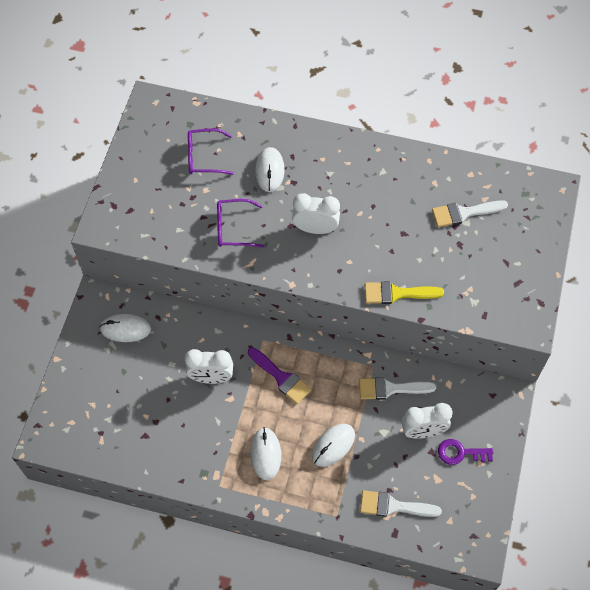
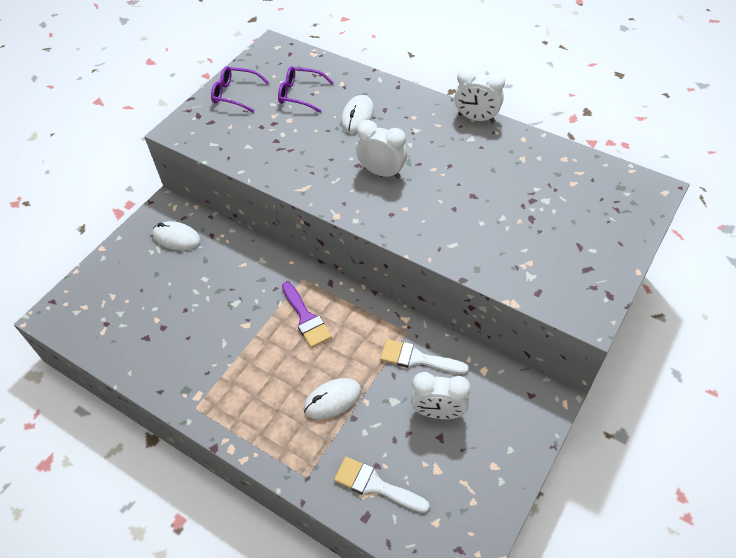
camera: 20 degrees right, 10 degrees down
(211, 377) = (236, 300): white clock -> white clock (476, 118)
(233, 228) = (300, 155): purple glasses -> purple glasses (235, 94)
(265, 454) = (257, 389): white mouse -> none
(397, 293) = (445, 248): yellow brush -> none
(460, 453) = (473, 447): purple key -> none
(464, 213) = (545, 191): white brush -> none

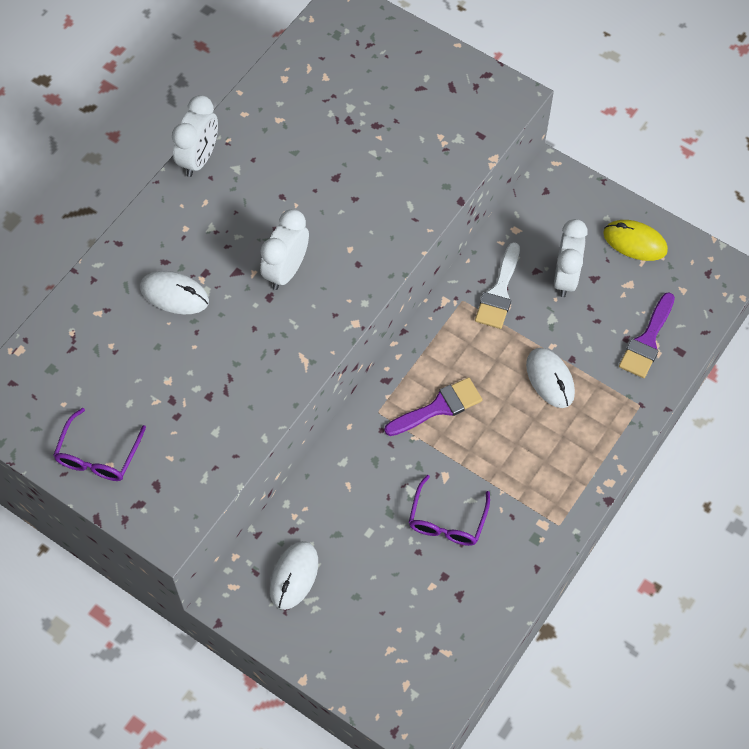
camera: 90 degrees left, 10 degrees up
(300, 94) = (114, 367): purple glasses -> purple glasses (447, 520)
(375, 485) = (647, 341): white brush -> purple brush
(486, 475) = (635, 242): none -> yellow mouse

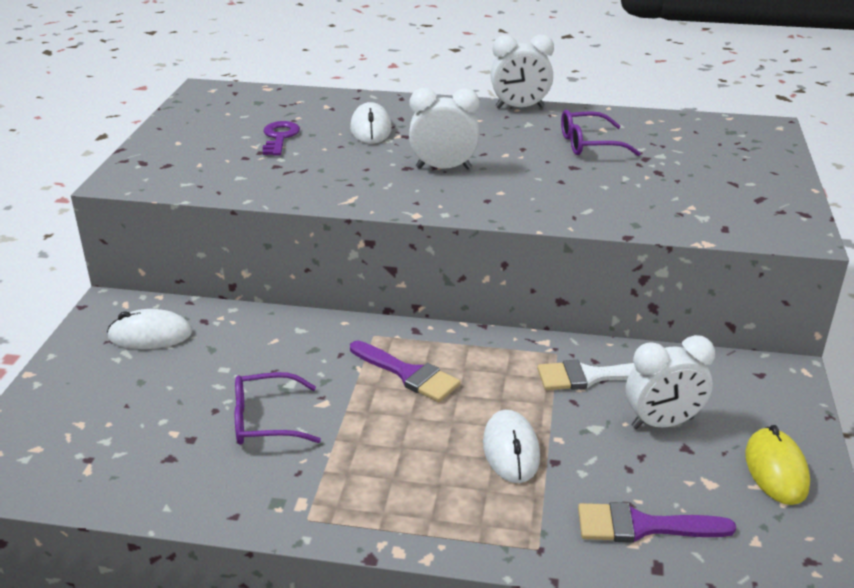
camera: 65 degrees right, 30 degrees down
(98, 455) = (184, 136): purple glasses -> purple glasses (589, 144)
(149, 375) = (279, 137): none -> purple key
(550, 379) = (511, 450): white mouse -> white mouse turned 45 degrees counterclockwise

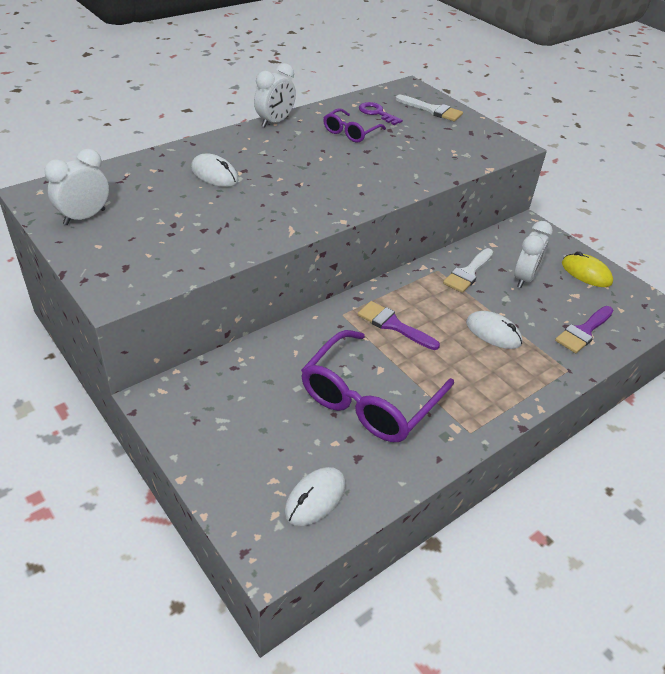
camera: 50 degrees left, 10 degrees up
(150, 335) = (217, 398): white mouse -> white mouse (315, 498)
(265, 420) = (369, 399): purple glasses -> purple glasses, size x1.89
(279, 137) = (166, 208): purple key -> purple key (377, 113)
(408, 374) = (393, 325): purple brush -> purple brush turned 135 degrees counterclockwise
(443, 168) = (305, 183): white clock -> white clock (84, 217)
(749, 159) = (432, 110): none -> white brush

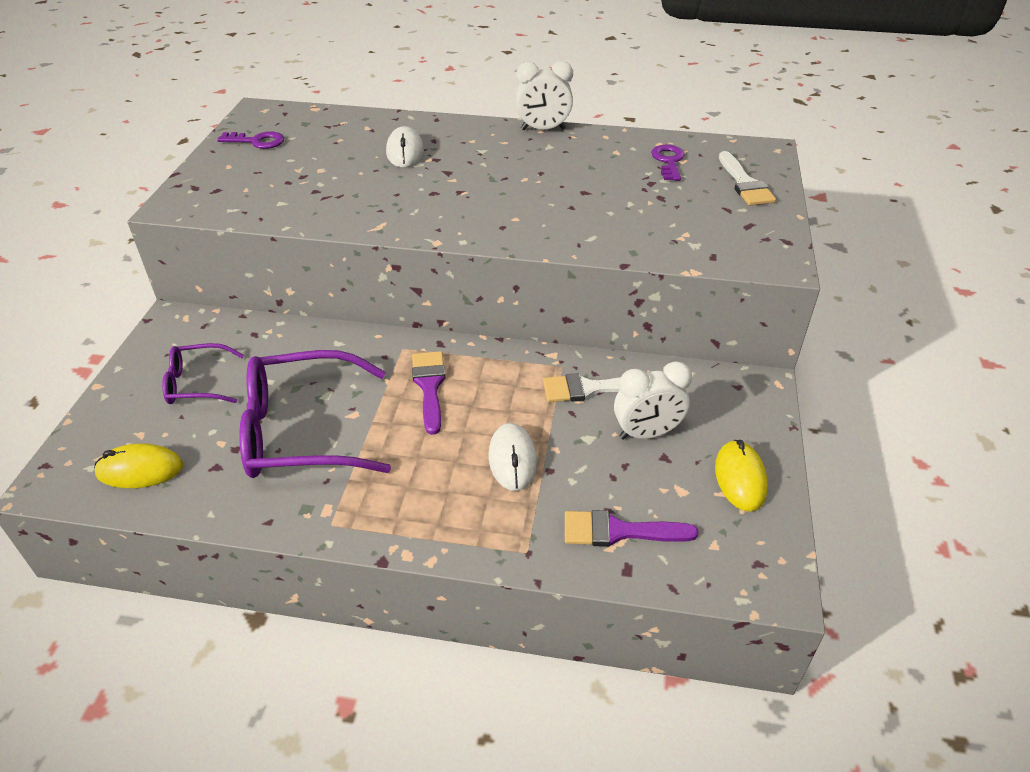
camera: 50 degrees right, 0 degrees up
(84, 217) = (257, 141): white clock -> purple key
(315, 498) = (140, 470): white mouse -> yellow mouse
(350, 132) = (601, 168): purple glasses -> purple glasses (197, 383)

